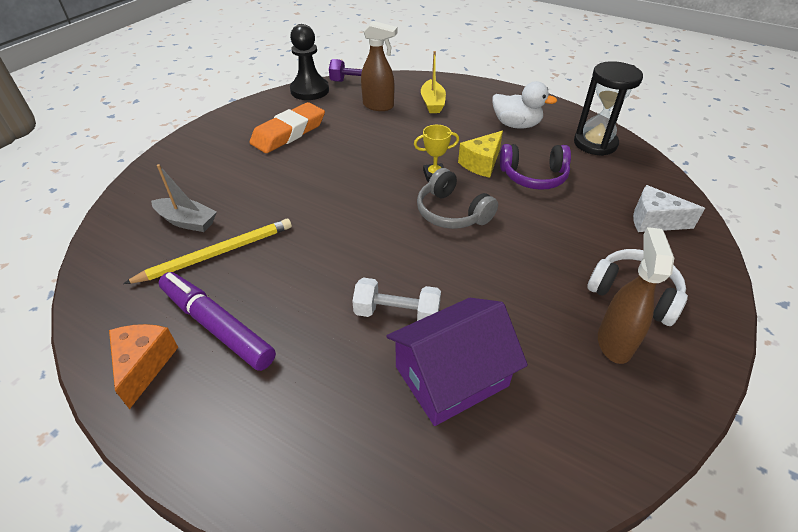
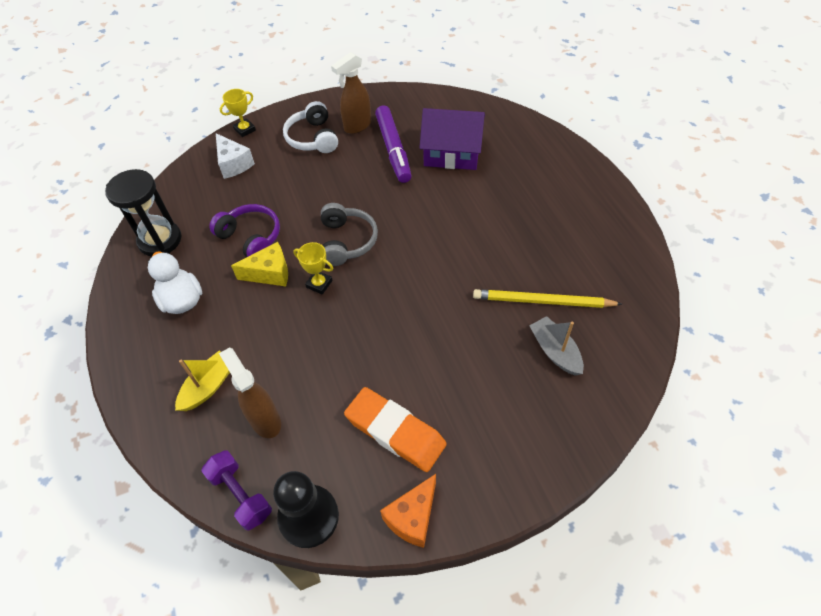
camera: 140 degrees left, 10 degrees up
(144, 365) = (617, 240): orange cheese -> orange cheese (412, 517)
(217, 326) = (564, 243): purple marker -> purple marker (393, 149)
(289, 133) = (395, 432): orange eraser -> orange eraser turned 45 degrees clockwise
(397, 313) = (451, 194): white dumbbell -> none
(713, 260) = (245, 129): none -> yellow trophy

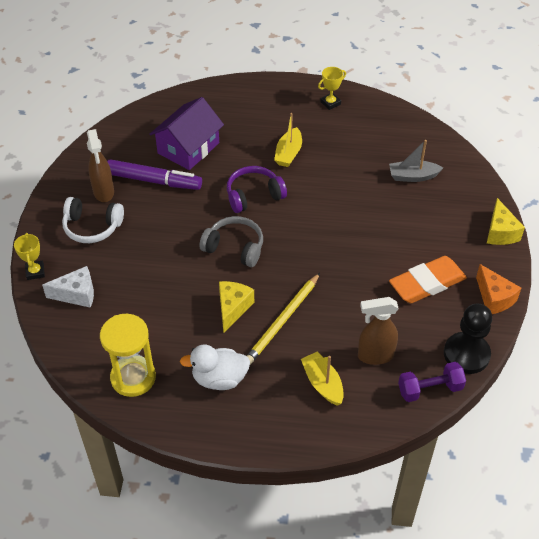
camera: 65 degrees left, 5 degrees down
(160, 240) = (133, 378): black hourglass -> yellow hourglass
(251, 238) = (182, 309): purple headphones -> purple headphones (254, 195)
(319, 284) = (267, 280): yellow trophy -> yellow trophy (330, 103)
(503, 227) = (288, 153): none -> yellow boat
(528, 484) = (500, 232): none -> yellow cheese
(542, 301) = (369, 164): yellow pencil -> yellow pencil (283, 321)

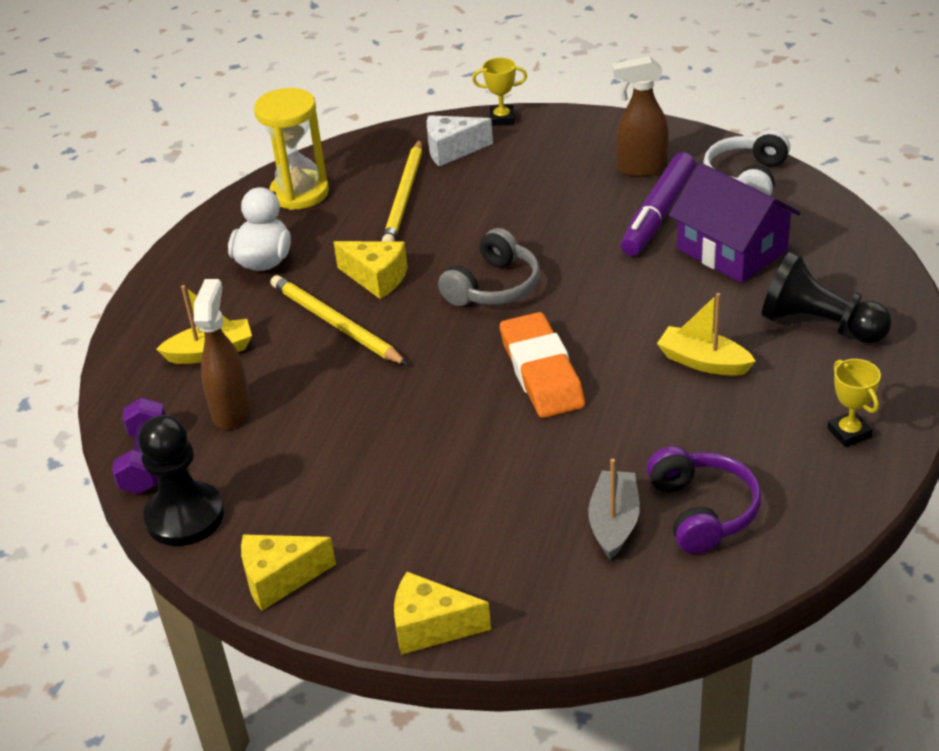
camera: 105 degrees right, 10 degrees down
(77, 294) = (452, 150): white cheese -> white cheese turned 75 degrees clockwise
(92, 227) = (572, 160): white headphones -> white headphones (746, 178)
(137, 311) = (404, 197): none -> yellow pencil
(251, 114) = (819, 325): none -> black pawn
(254, 195) = (603, 313): purple headphones -> purple headphones (702, 511)
(427, 283) = (345, 495): orange eraser -> orange eraser (541, 372)
(494, 298) = (279, 579): orange cheese -> yellow cheese

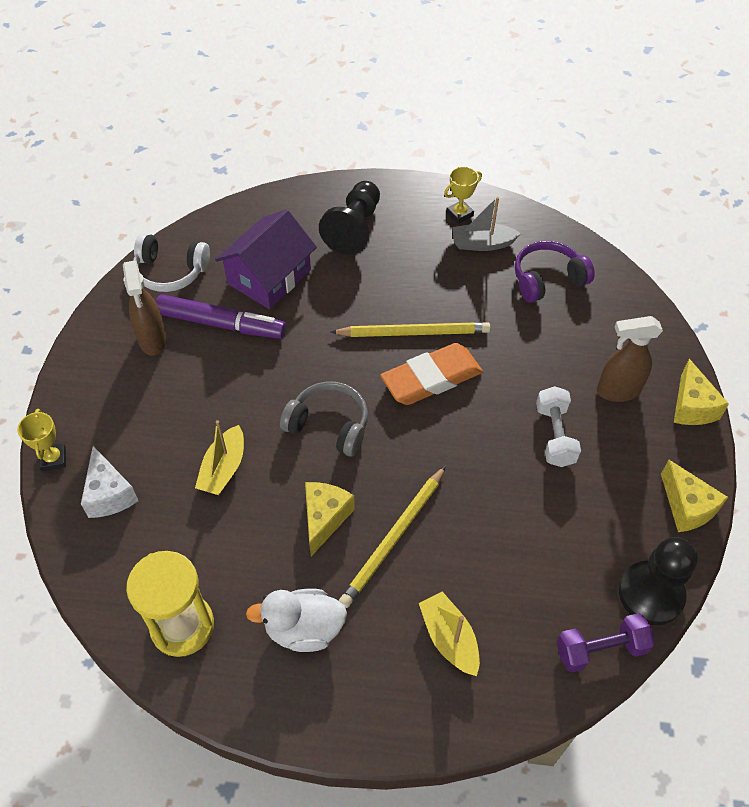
camera: 105 degrees left, 15 degrees up
(231, 410) = (522, 595): brown spray bottle -> brown spray bottle (617, 391)
(404, 197) = (191, 521): yellow pencil -> yellow pencil (414, 332)
(425, 471) = (555, 435): none -> white dumbbell
(614, 522) = (571, 322): grey boat -> grey boat (482, 244)
(703, 362) = (403, 286): yellow boat -> yellow boat (223, 469)

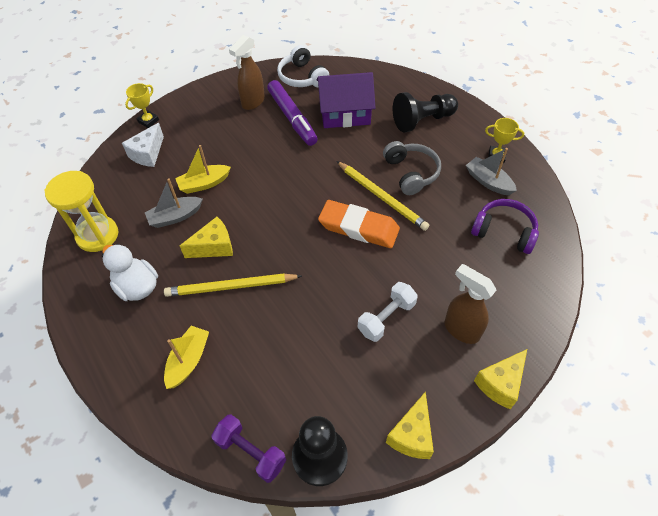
camera: 50 degrees right, 0 degrees up
(241, 528) = (175, 217): none -> grey boat
(329, 425) = (276, 205): grey headphones -> grey headphones (411, 173)

